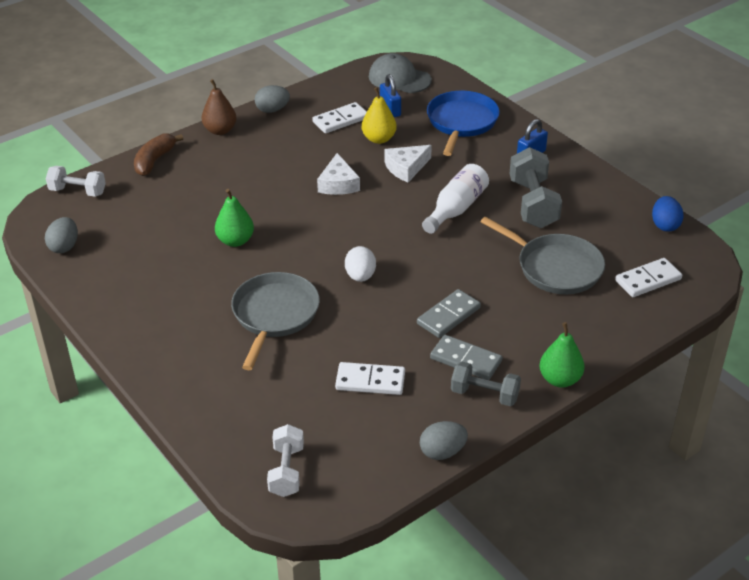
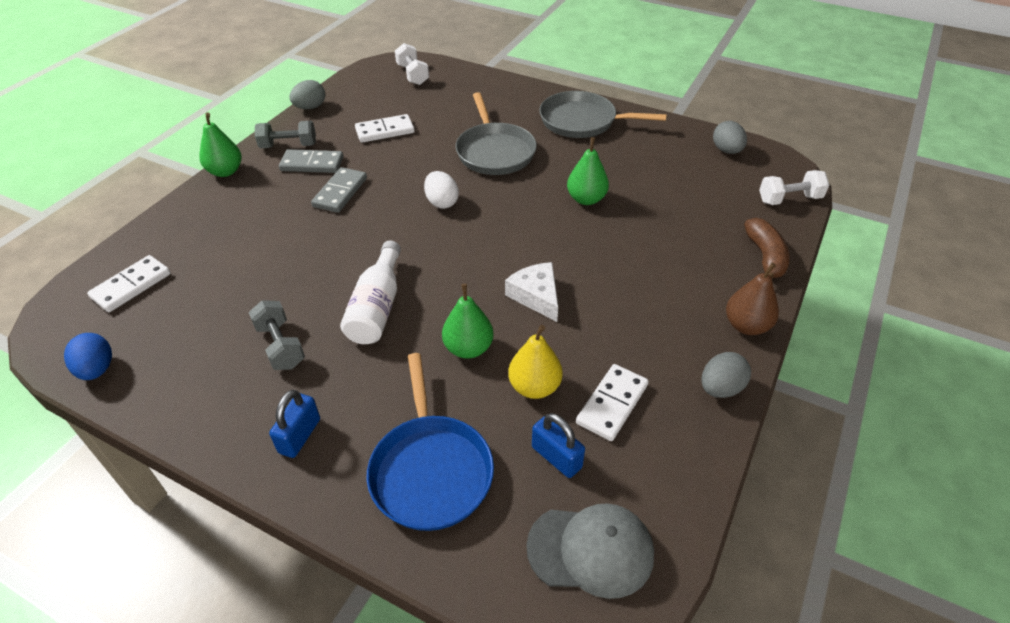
camera: 155 degrees right, 5 degrees up
(406, 168) = (468, 348): white cheese -> green pear
(533, 204) = (280, 346): grey dumbbell -> grey dumbbell, size x0.64
(555, 268) = (240, 269): grey pan -> grey pan (582, 121)

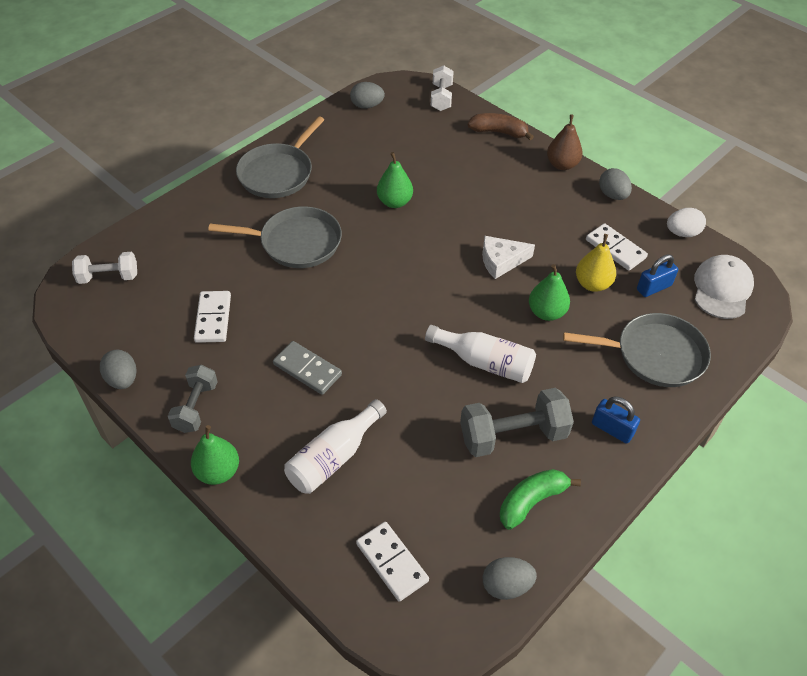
camera: 75 degrees left, 5 degrees up
(97, 369) = (506, 585): blue egg -> grey egg
(195, 374) = (531, 501): none -> green banana
(244, 228) = (334, 457): none -> white bottle
(280, 346) = (513, 435): grey dumbbell -> grey dumbbell, size x1.56
(312, 164) = (244, 388): grey domino -> none
(430, 470) = (655, 355): blue pan -> grey pan
(442, 202) = (358, 295): white egg -> white egg (682, 233)
(591, 550) = (722, 289): grey cap -> white cap

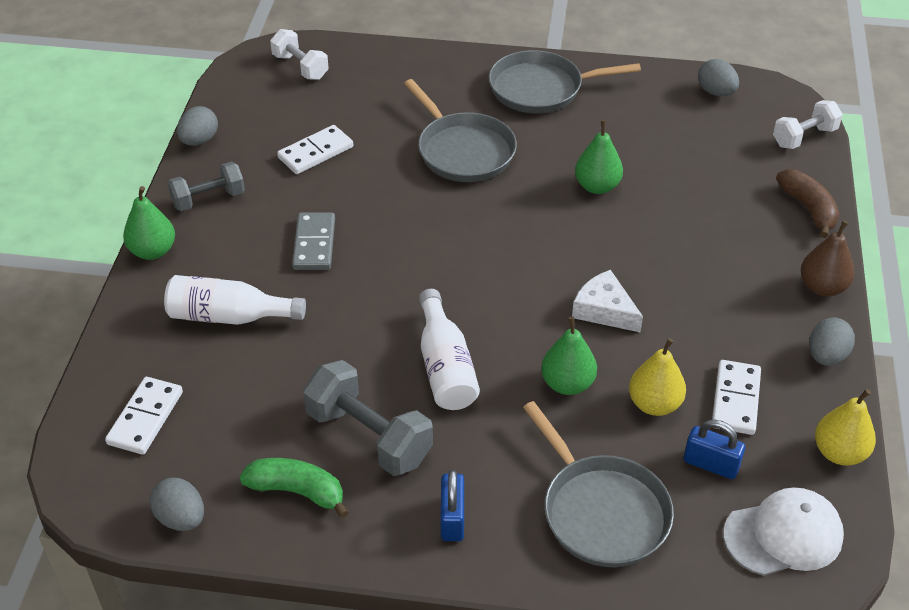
camera: 55 degrees right, 5 degrees down
(682, 233) = (839, 453): white egg -> yellow pear

